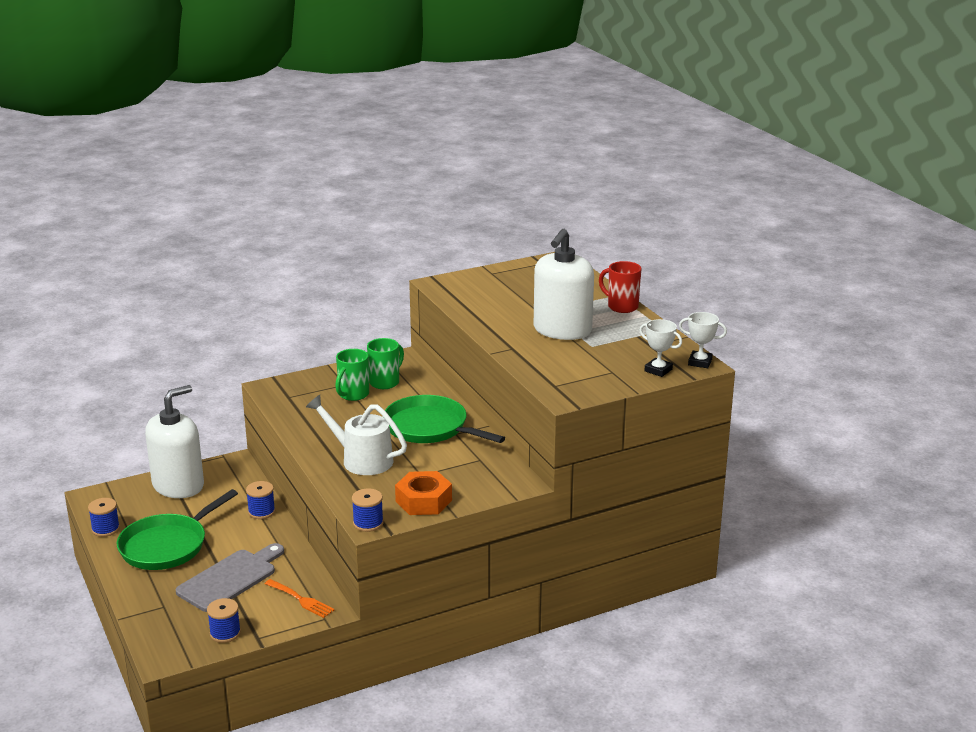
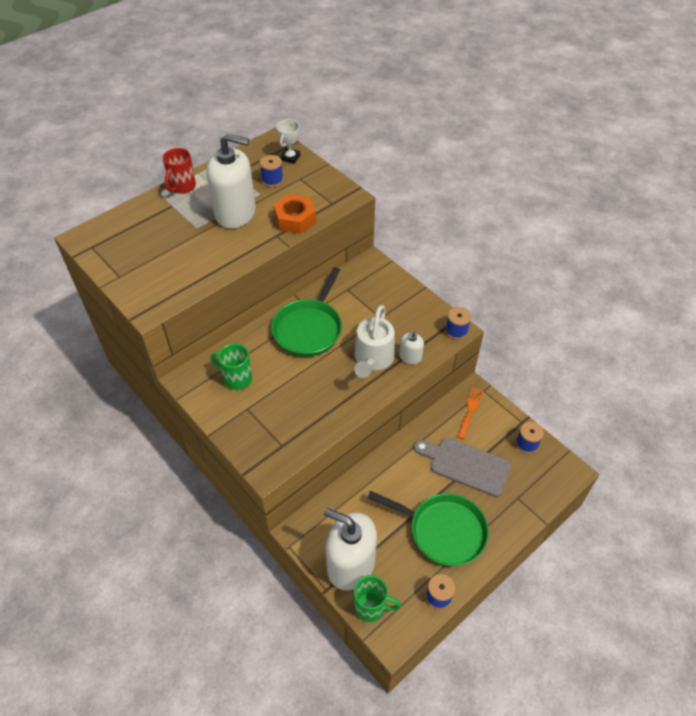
camera: 105 degrees left, 25 degrees up
(261, 512) = (370, 478): blue spool -> blue spool (272, 180)
(348, 483) = (410, 357): none -> white soap dispenser
(353, 395) = (266, 396): green mug -> green mug (371, 607)
(423, 501) = (415, 307): orange nut -> orange nut (295, 219)
(700, 362) = (271, 140): white trophy -> none

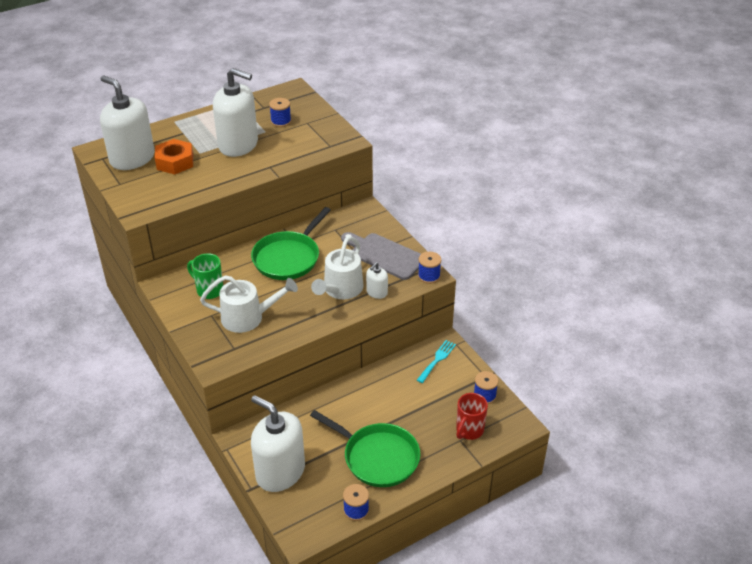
camera: 10 degrees right, 10 degrees down
(125, 243) = (132, 158): none -> white soap dispenser
(182, 187) = (196, 119): red mug -> red mug (469, 430)
(287, 406) = (248, 317): none -> white watering can
(290, 157) = (303, 104): white trophy -> none
(295, 219) = (291, 155): orange nut -> orange nut (175, 162)
(371, 607) = (289, 509): green mug -> none
(466, 465) = (417, 405): grey cutting board -> grey cutting board (384, 255)
(470, 410) = (437, 360): orange fork -> turquoise fork

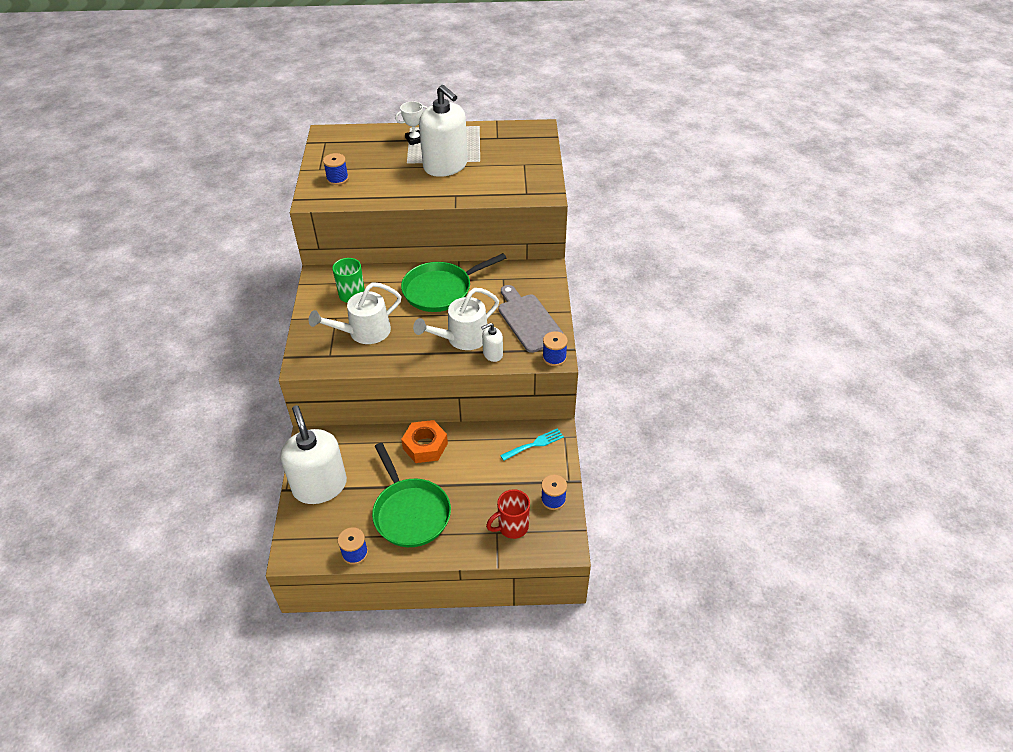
camera: 30 degrees right, 5 degrees up
(132, 158) = (348, 150): white soap dispenser -> none
(175, 162) = (379, 164): orange nut -> orange nut (425, 446)
(189, 131) = (414, 139): none -> white trophy
(248, 317) = (363, 332): white watering can -> white watering can turned 120 degrees clockwise
(281, 121) = (501, 155): blue spool -> blue spool (337, 179)

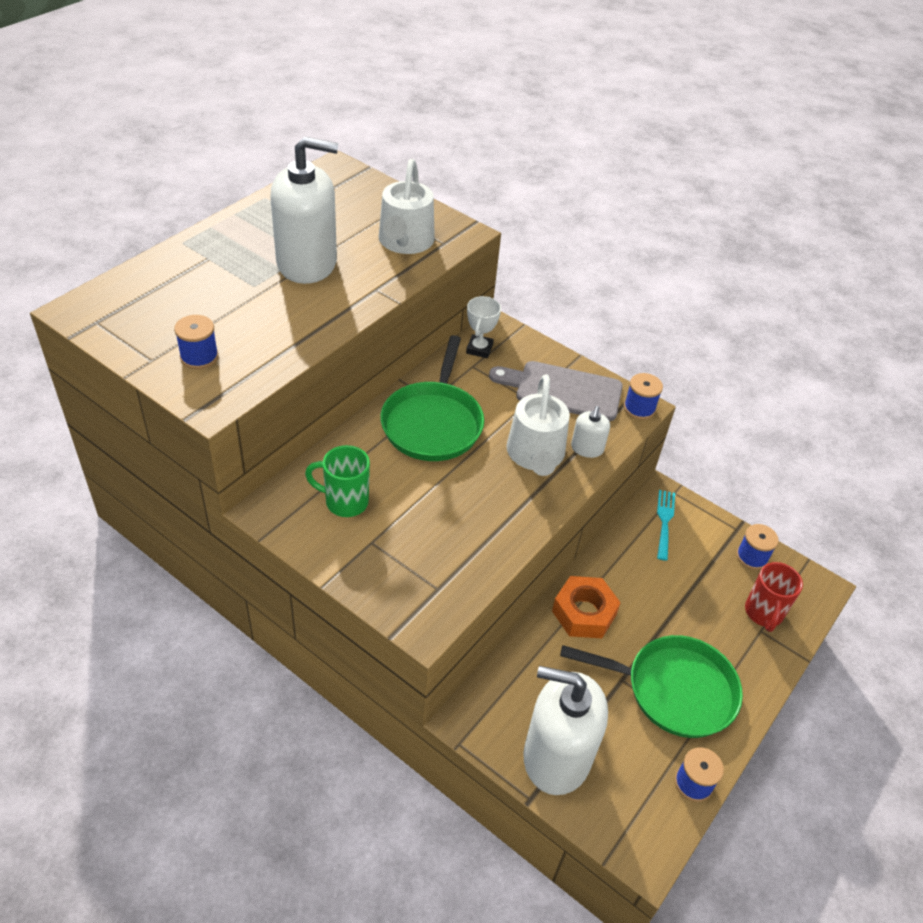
camera: 55 degrees left, 0 degrees up
(363, 332) = (430, 532): white watering can -> white watering can (405, 243)
(414, 139) = (215, 254): white trophy -> white trophy (479, 349)

